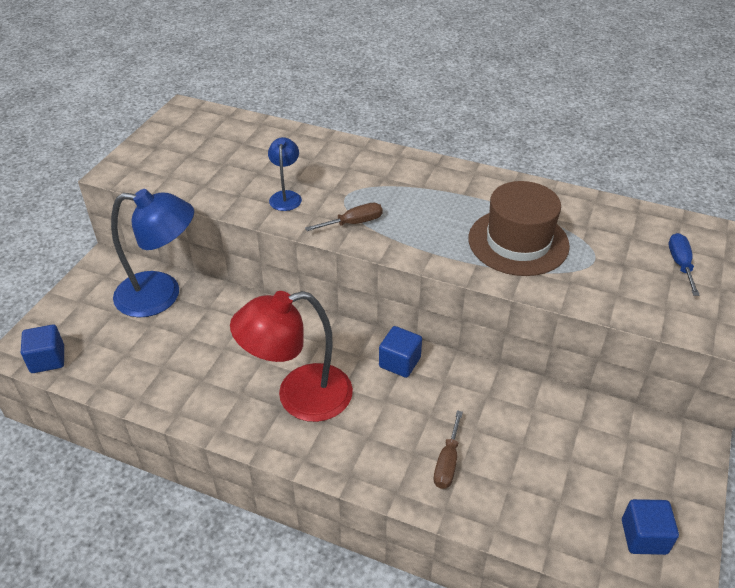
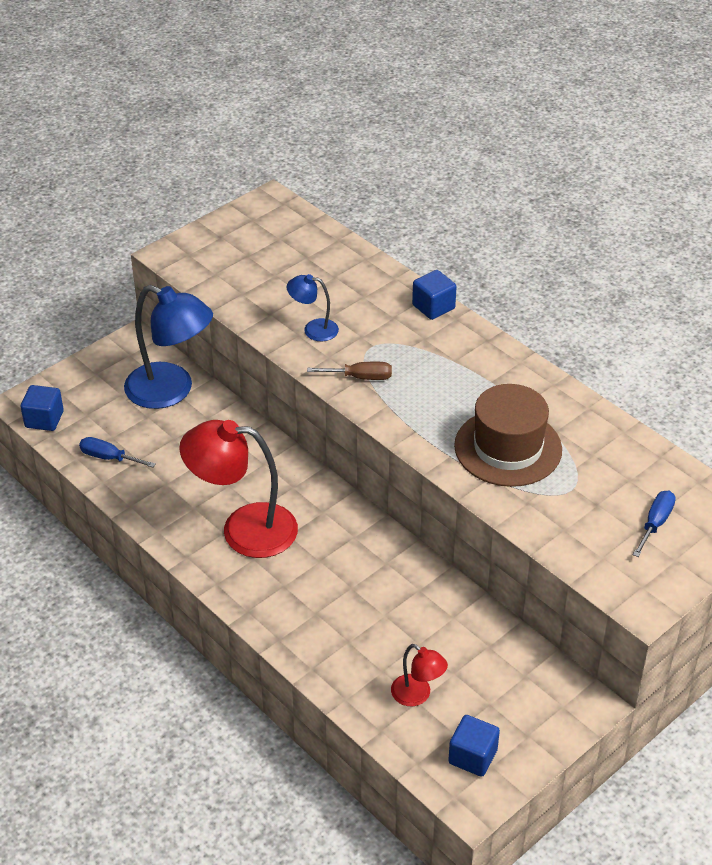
camera: 25 degrees right, 0 degrees up
(132, 374) = (109, 457): none -> blue screwdriver
(286, 196) = (313, 329): blue lamp -> blue lamp turned 105 degrees counterclockwise
(399, 362) = (355, 531): blue cube -> blue cube (433, 307)
(447, 462) = (340, 632): brown screwdriver -> none
(555, 496) = (417, 695): none -> red lamp

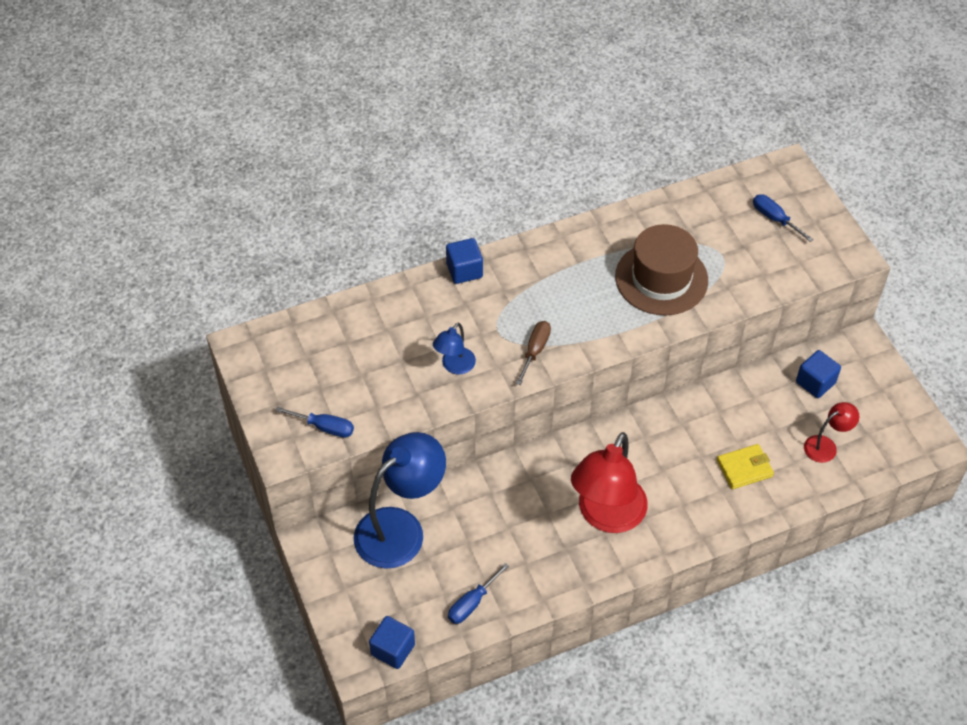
camera: 70 degrees left, 10 degrees up
(206, 269) = (324, 427): none -> blue screwdriver
(352, 628) = (744, 468): none -> yellow wallet
(472, 756) = (893, 429): blue cube -> blue cube (815, 382)

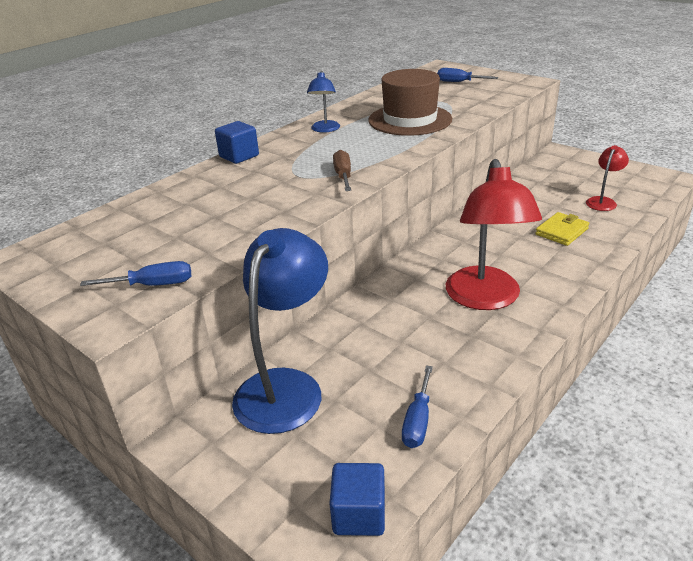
camera: 25 degrees left, 20 degrees down
(454, 366) = (273, 204): blue lamp -> blue lamp (325, 129)
(815, 382) = (554, 176): blue cube -> none

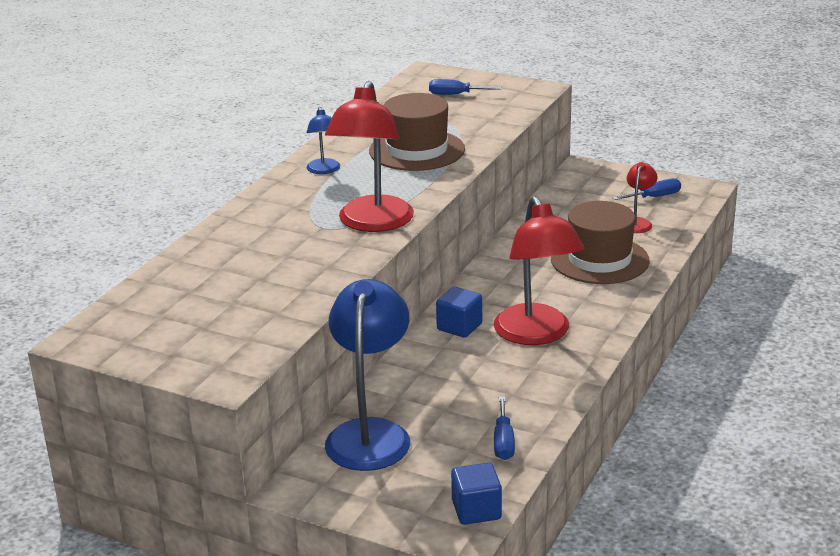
camera: 15 degrees left, 5 degrees down
(153, 285) = (243, 346): blue screwdriver -> blue screwdriver (654, 197)
(239, 156) = (243, 211): blue cube -> blue cube (459, 327)
(343, 176) = (372, 223): brown screwdriver -> red lamp
(562, 231) = (599, 260): yellow wallet -> brown hat

